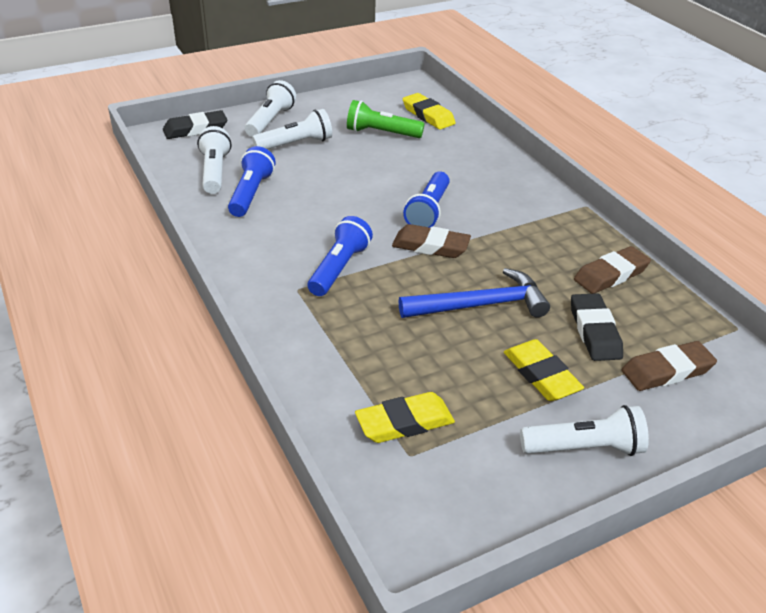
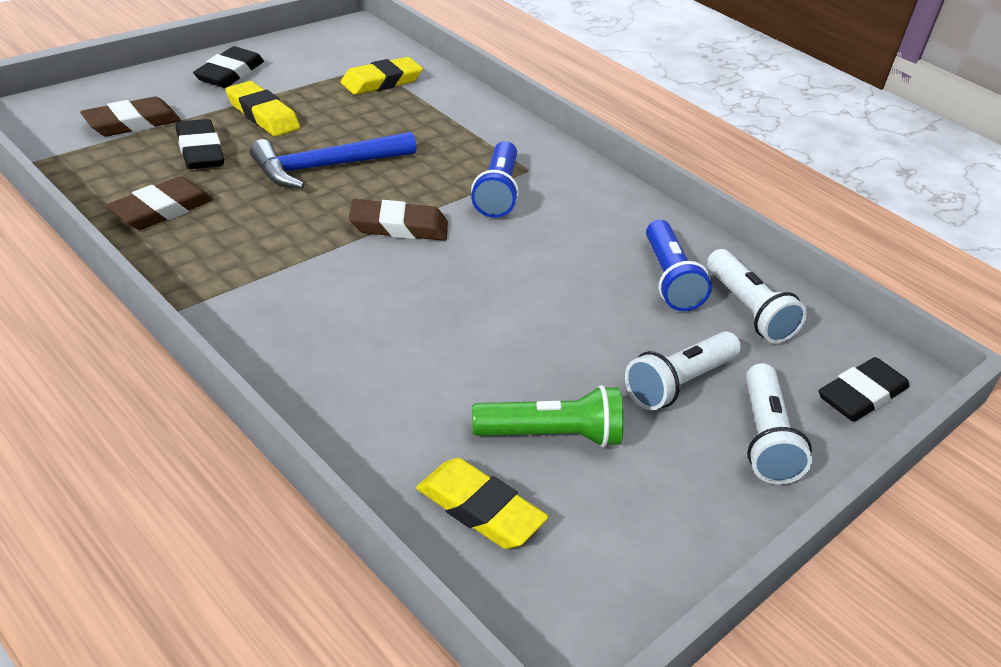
camera: 160 degrees right, 0 degrees up
(428, 211) = (415, 277): blue flashlight -> none
(584, 448) = (230, 73): white flashlight -> black eraser

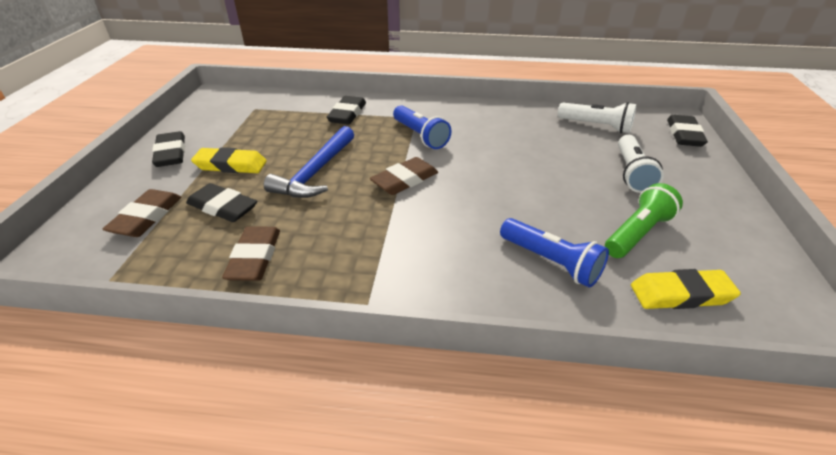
camera: 35 degrees left, 0 degrees up
(381, 81) = (273, 113): yellow eraser -> none
(458, 124) = (347, 114): none -> black eraser
(668, 279) = (550, 131): blue flashlight -> blue flashlight (551, 262)
(764, 438) = (693, 174): white flashlight -> none

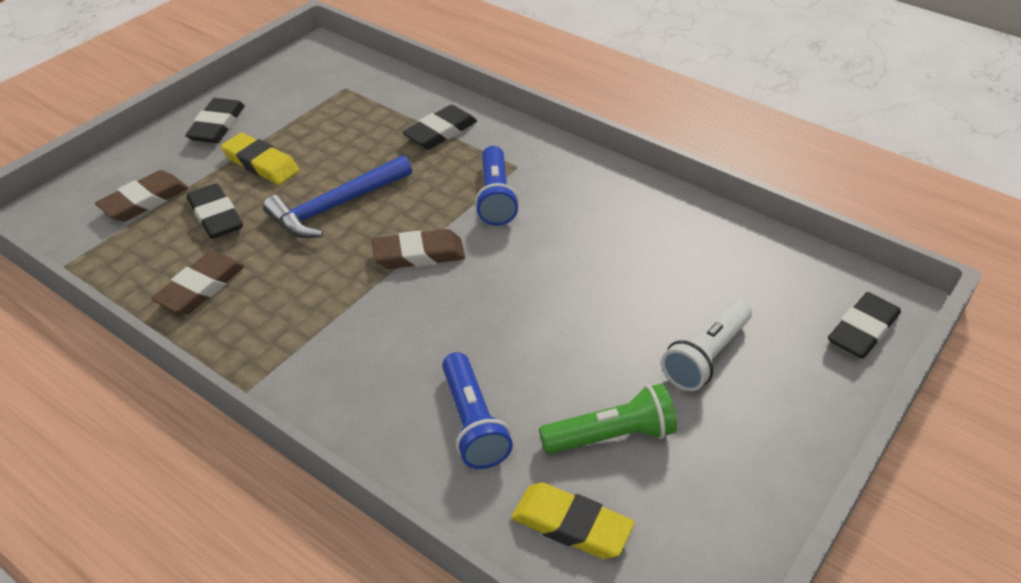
camera: 30 degrees right, 5 degrees up
(596, 126) = (745, 267): white flashlight -> none

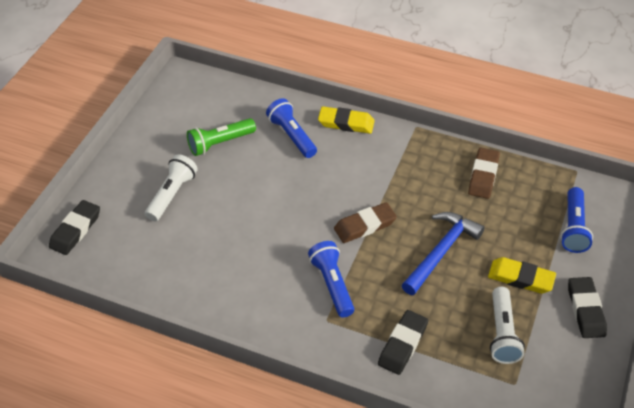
camera: 165 degrees right, 5 degrees up
(144, 201) = (573, 228): brown eraser -> blue flashlight
(216, 216) = (515, 226): black eraser -> none
(325, 123) = (502, 333): none -> white flashlight
(571, 525) = (232, 104): yellow eraser -> yellow eraser (346, 123)

